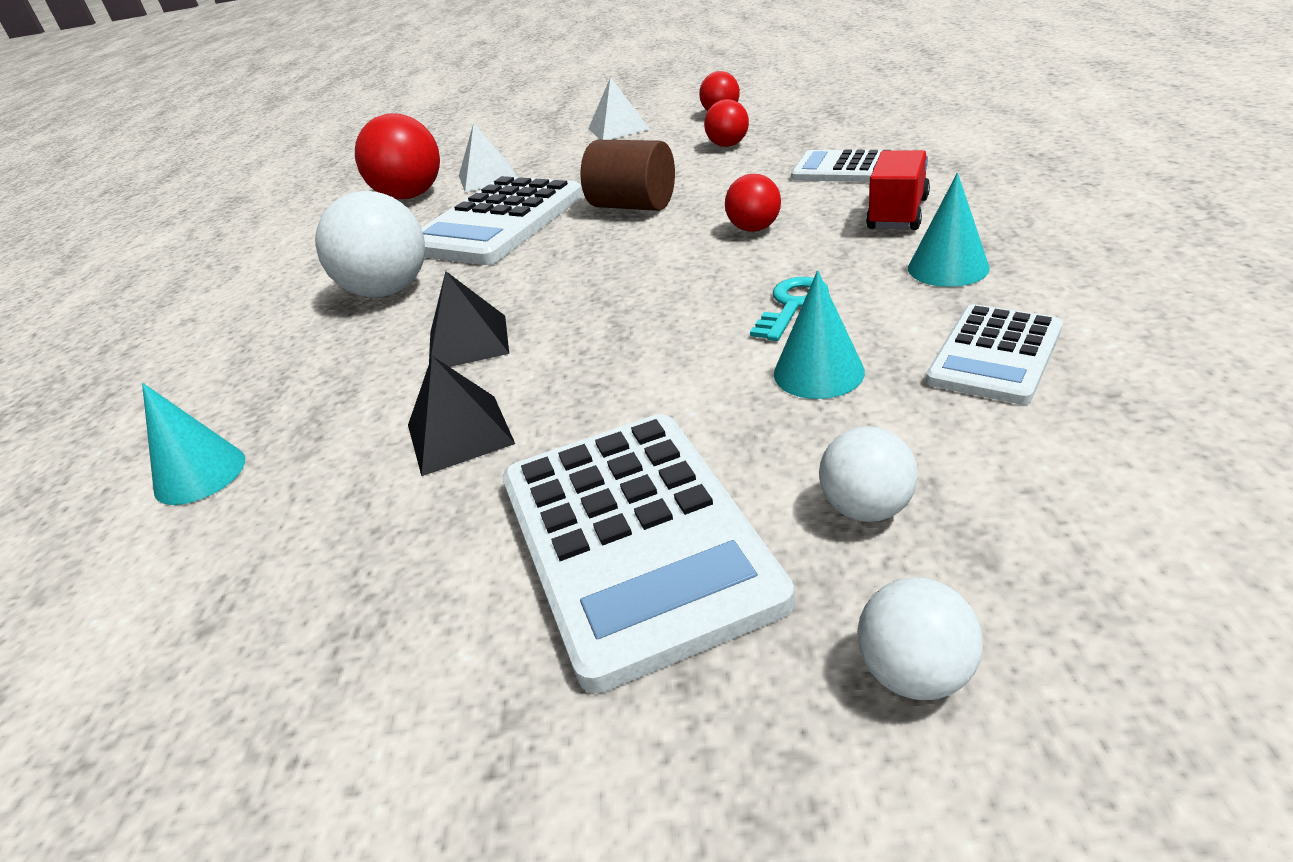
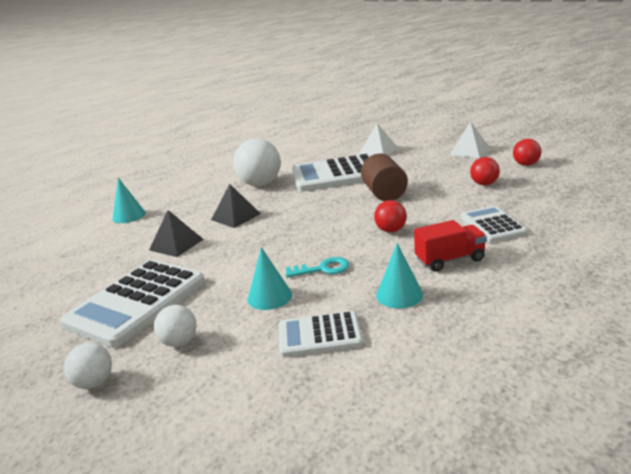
camera: 50 degrees right, 10 degrees down
(410, 196) = (342, 147): red ball -> none

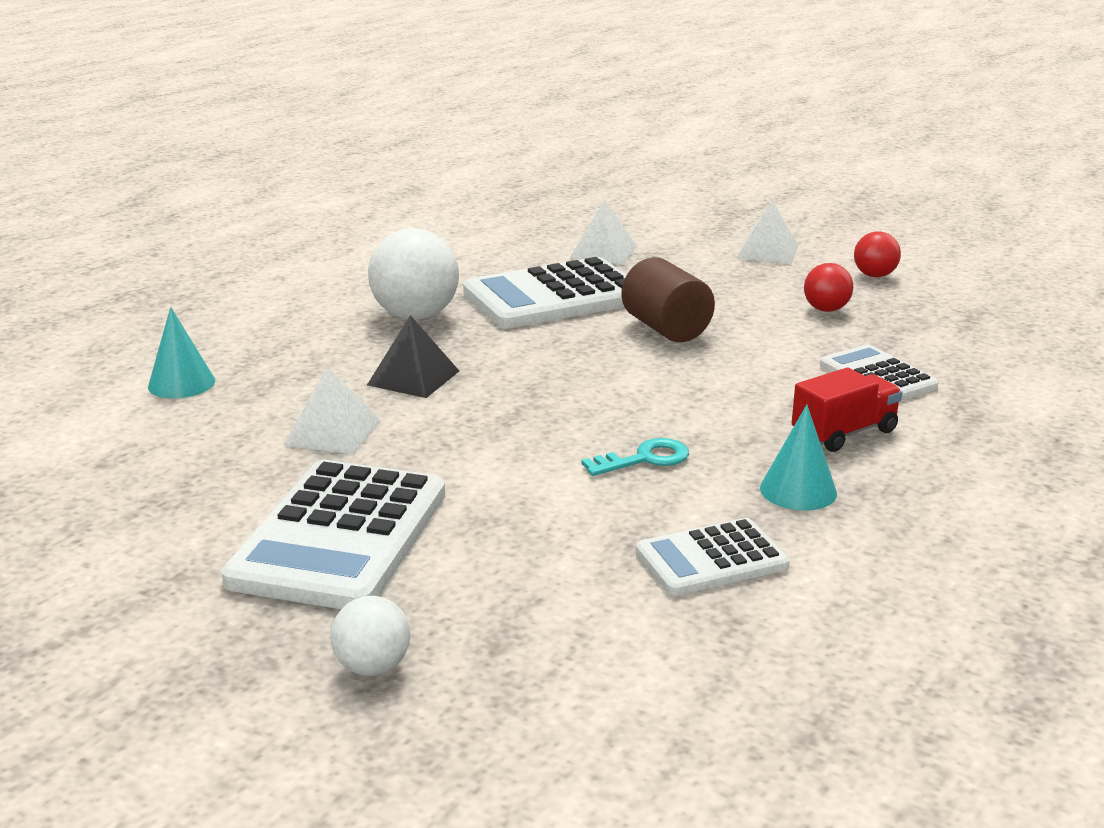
camera: 20 degrees left, 0 degrees up
(176, 244) = (332, 432): black pyramid -> white pyramid
(179, 342) = (478, 591): white ball -> none
(269, 297) = (584, 508): turquoise cone -> none
(391, 230) = (718, 391): red ball -> none

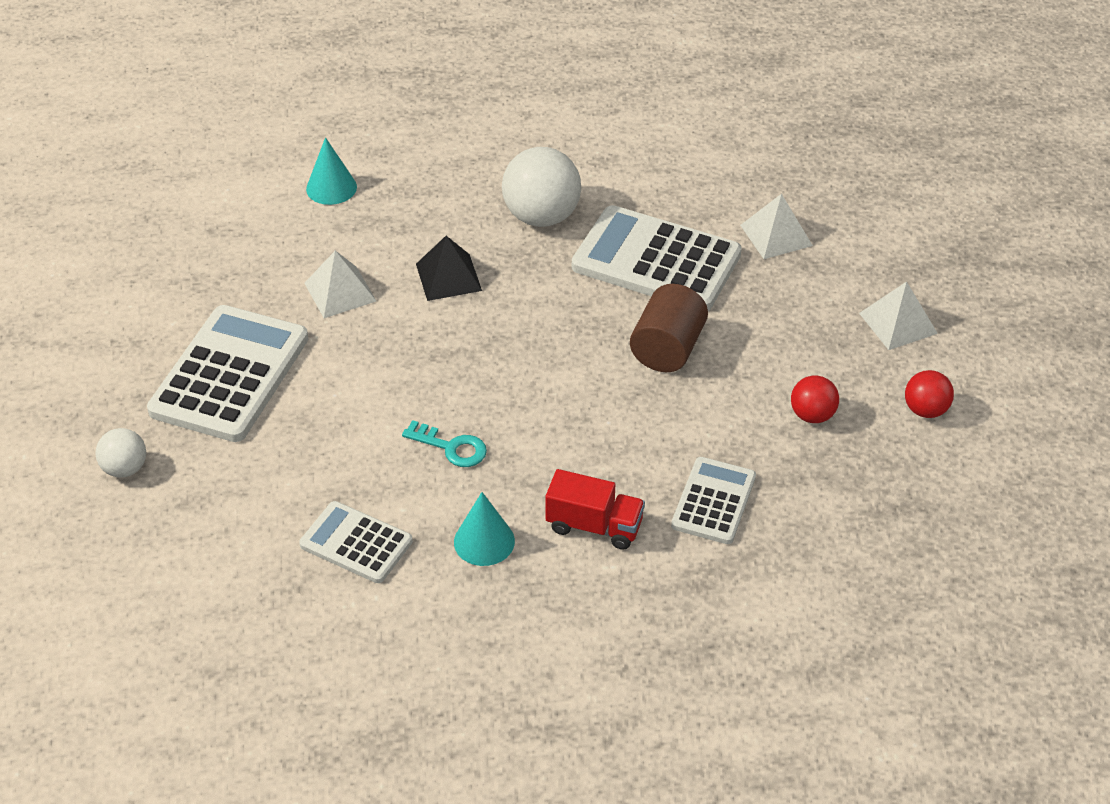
camera: 50 degrees right, 20 degrees up
(340, 536) = (230, 375): white calculator -> white calculator turned 135 degrees clockwise

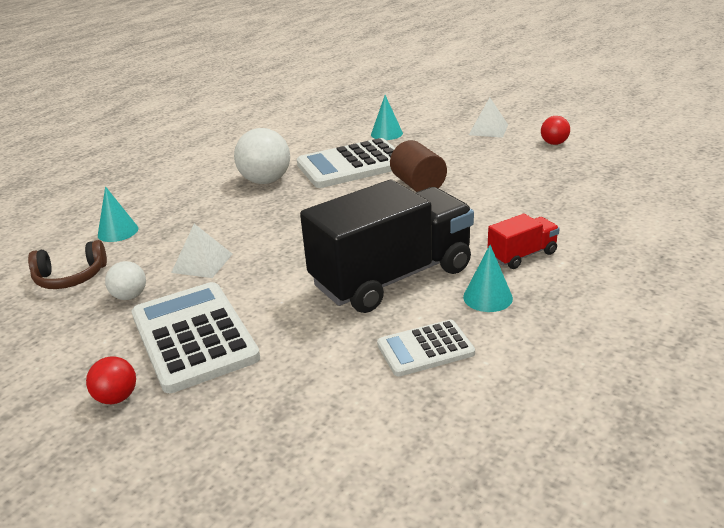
camera: 45 degrees left, 15 degrees down
(125, 468) = (198, 431): white ball -> white ball (130, 296)
(232, 222) = (70, 277): none -> brown headphones
(448, 277) = (257, 223): black pyramid -> none
(451, 447) = (392, 277): turquoise key -> black truck
(714, 501) = (548, 214): white calculator -> none
(776, 235) = (386, 133): white pyramid -> turquoise cone
(812, 415) = (520, 168): red ball -> red ball (117, 397)

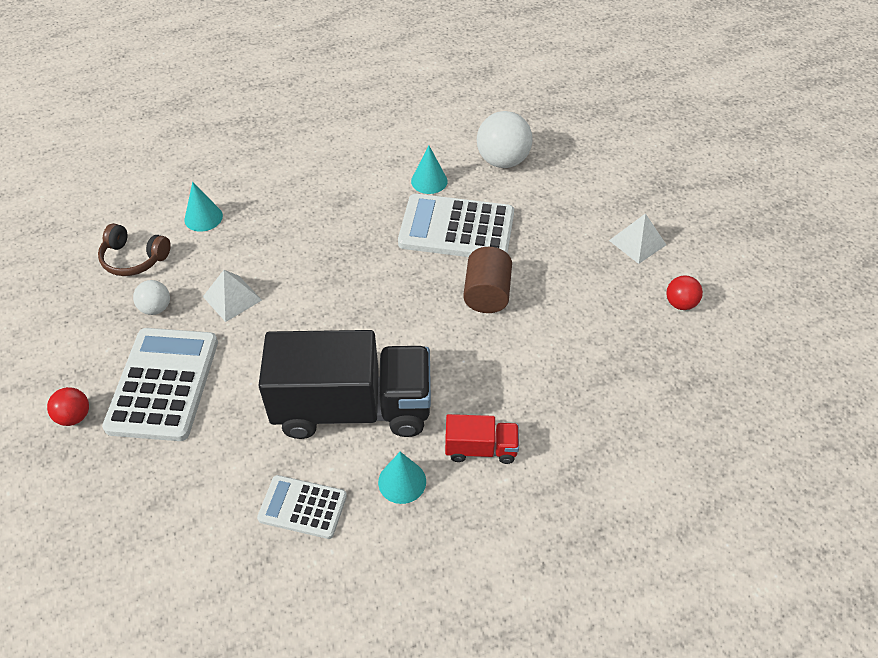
camera: 30 degrees right, 20 degrees up
(266, 181) = (364, 211): white ball -> white ball (502, 161)
(386, 133) = (532, 194): turquoise cone -> turquoise cone (429, 181)

